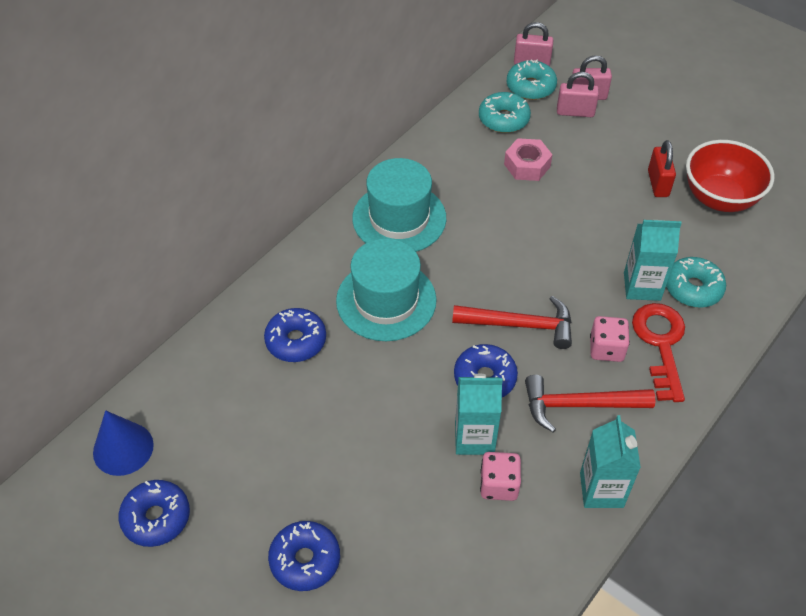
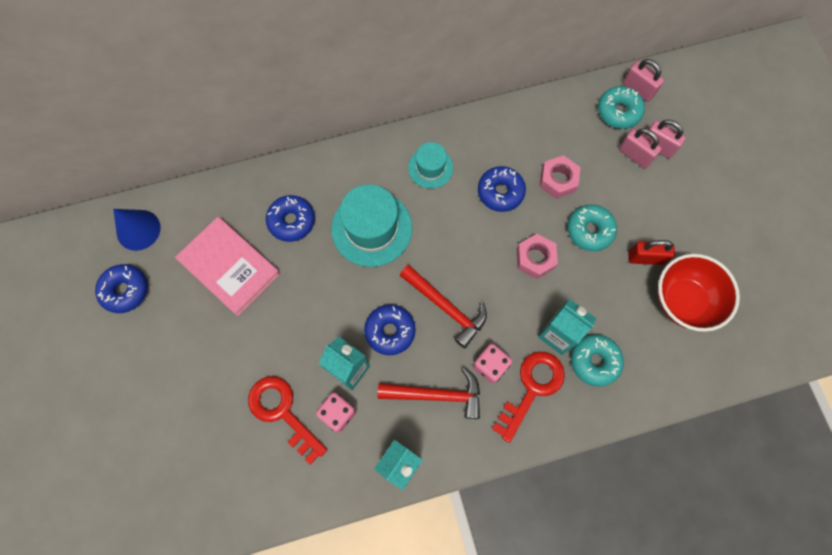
camera: 35 degrees right, 20 degrees up
(262, 422) = (229, 267): none -> pink book
(305, 560) = (186, 379): blue donut -> blue donut (500, 192)
(399, 218) = (430, 168): turquoise hat -> turquoise hat, size x0.57
(440, 522) = (282, 412): none -> red key
(503, 119) = (573, 129): turquoise donut -> turquoise donut (589, 230)
(564, 237) = (535, 258): none -> pink nut
(579, 405) = (436, 395): red hammer -> red hammer turned 150 degrees clockwise
(658, 183) = (645, 258): red padlock -> red padlock turned 60 degrees clockwise

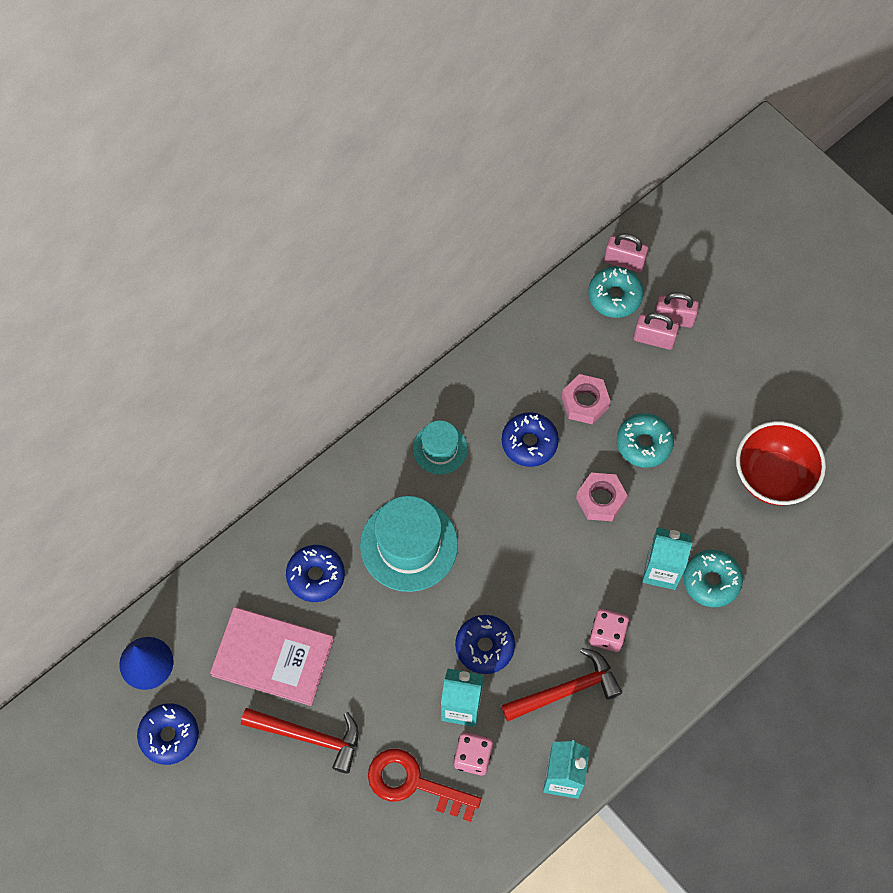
camera: 25 degrees left, 5 degrees down
(446, 307) = (531, 594): red hammer -> red hammer (309, 736)
(532, 388) = (661, 638): red key -> none
(645, 258) = (715, 448): red padlock -> none

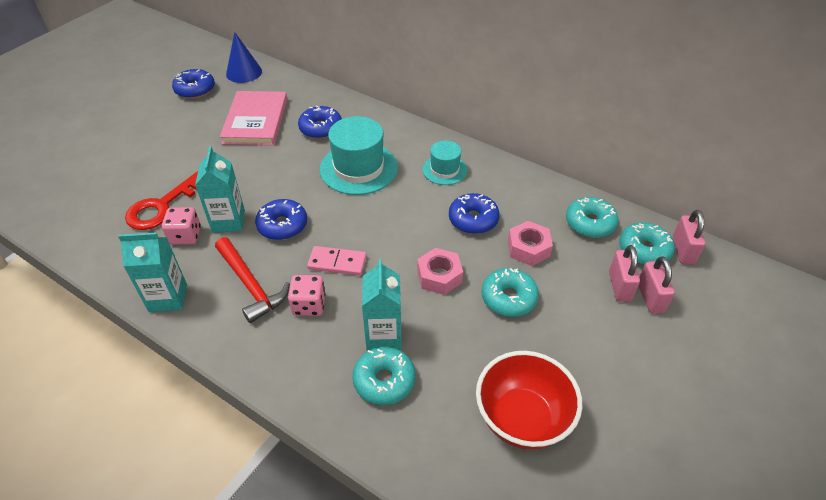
camera: 75 degrees right, 20 degrees down
(309, 736) = (198, 147): red hammer -> none
(414, 783) = (162, 206): red key -> red key turned 150 degrees counterclockwise
(556, 597) = (337, 262): none -> pink domino
(565, 330) = (590, 223): none -> turquoise donut

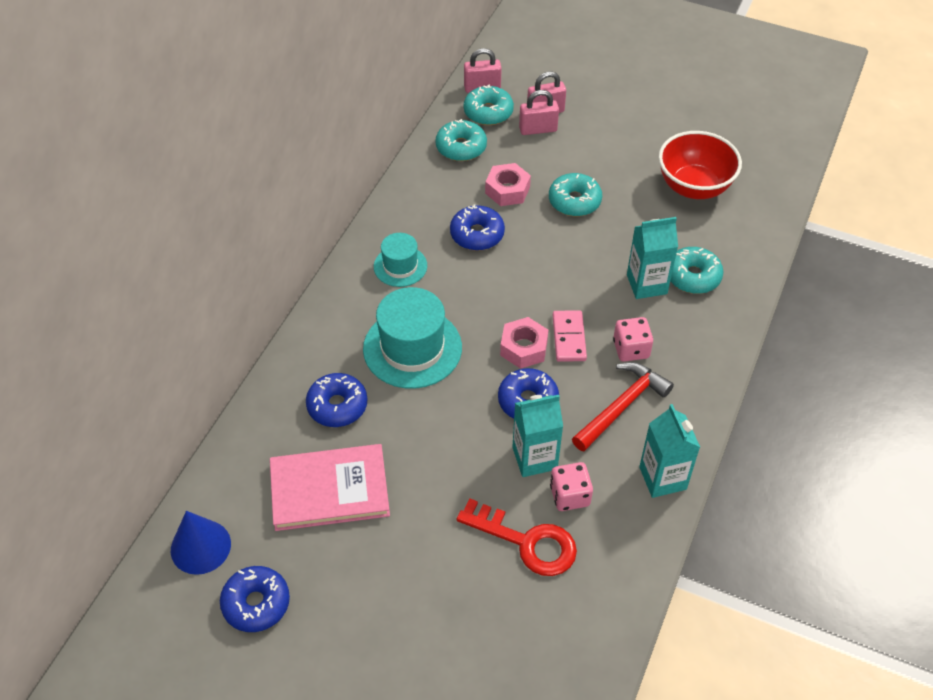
camera: 100 degrees left, 5 degrees up
(439, 276) = (563, 253): pink nut -> pink nut (523, 348)

